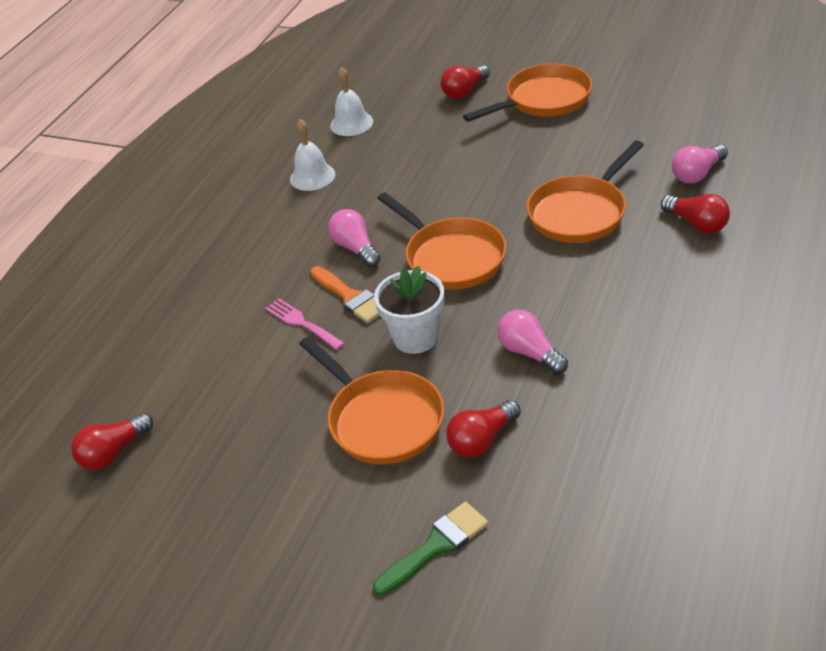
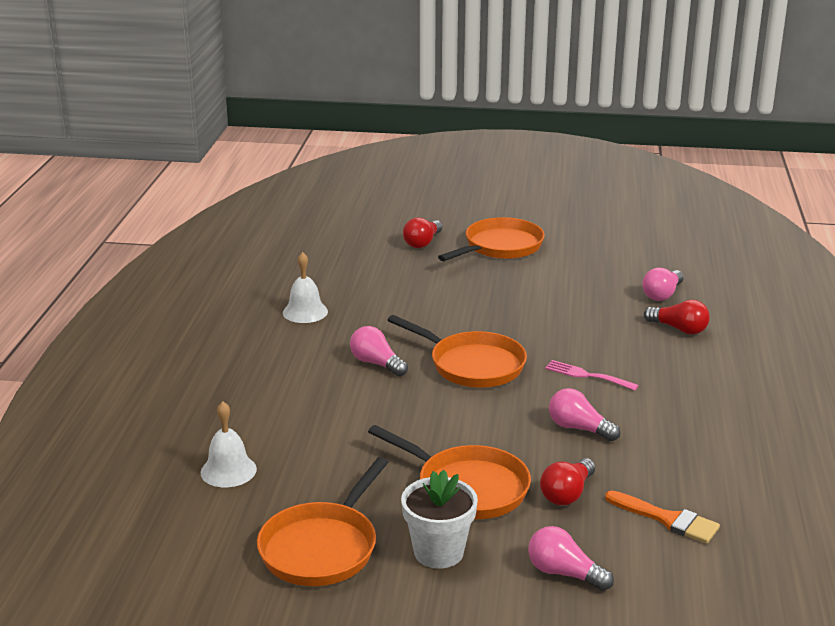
camera: 20 degrees left, 15 degrees down
(113, 452) = (209, 537): red light bulb -> none
(302, 323) = (352, 423): pink fork -> pink fork (587, 375)
(350, 297) = (390, 400): orange brush -> orange brush (667, 519)
(351, 123) = (324, 270): white bell -> white bell (228, 470)
(415, 337) = (468, 425): white flower pot -> white flower pot (438, 552)
(436, 546) = (564, 573): green brush -> pink light bulb
(580, 213) = (574, 326): orange pan -> orange pan (322, 547)

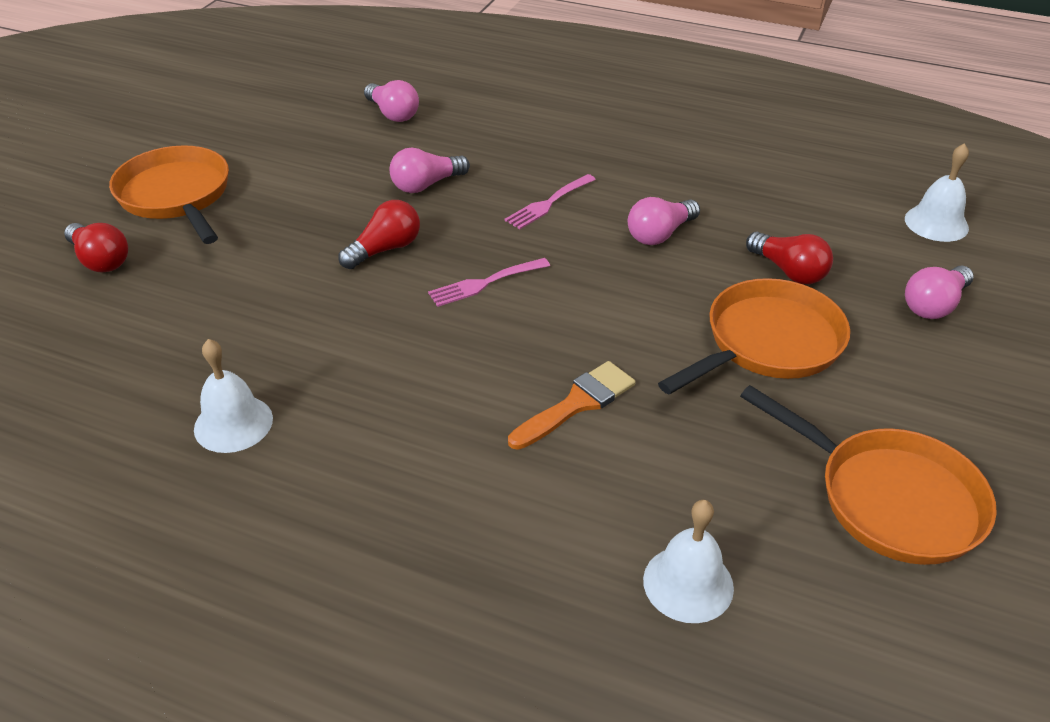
camera: 75 degrees left, 15 degrees up
(376, 363) = (439, 370): pink light bulb -> pink light bulb (426, 185)
(438, 552) = (898, 391): white flower pot -> none
(472, 365) = (485, 283): orange pan -> pink fork
(667, 519) = (841, 219): orange brush -> orange brush (577, 404)
(679, 329) = (476, 123): red light bulb -> red light bulb (385, 249)
(702, 578) = (936, 223): none -> white bell

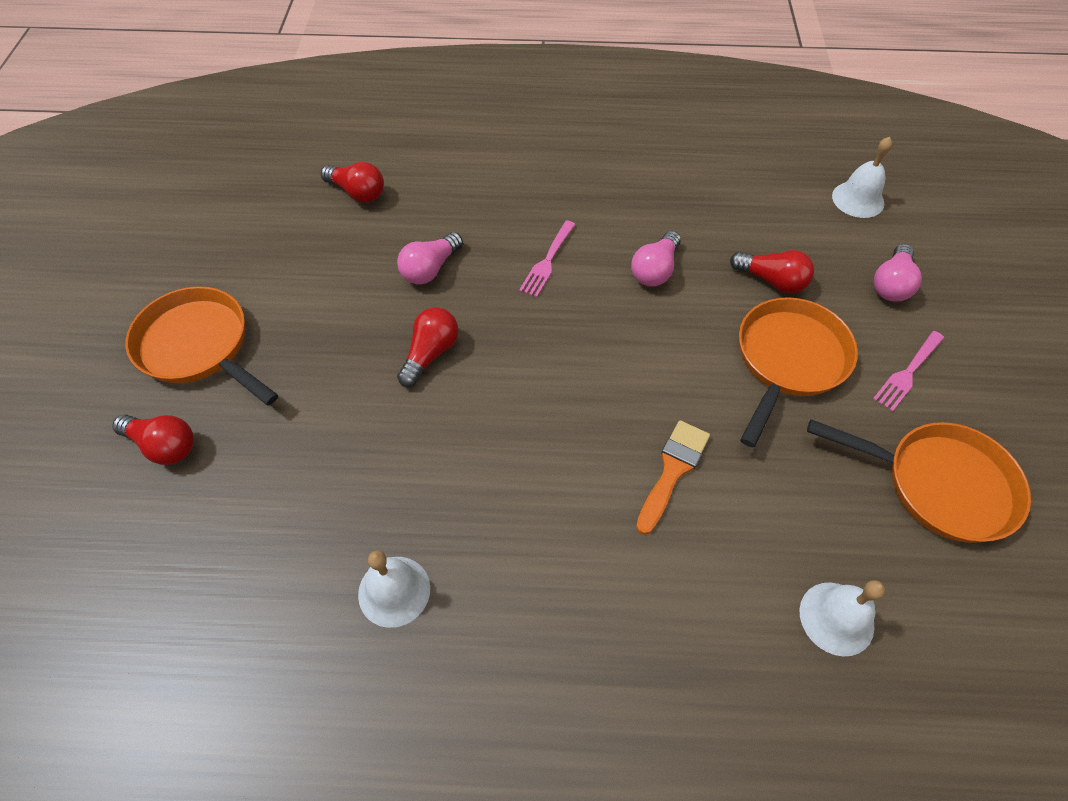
camera: 20 degrees left, 15 degrees up
(393, 114) = (358, 193): pink light bulb -> red light bulb
(485, 283) = (536, 366): pink fork -> pink fork (907, 373)

